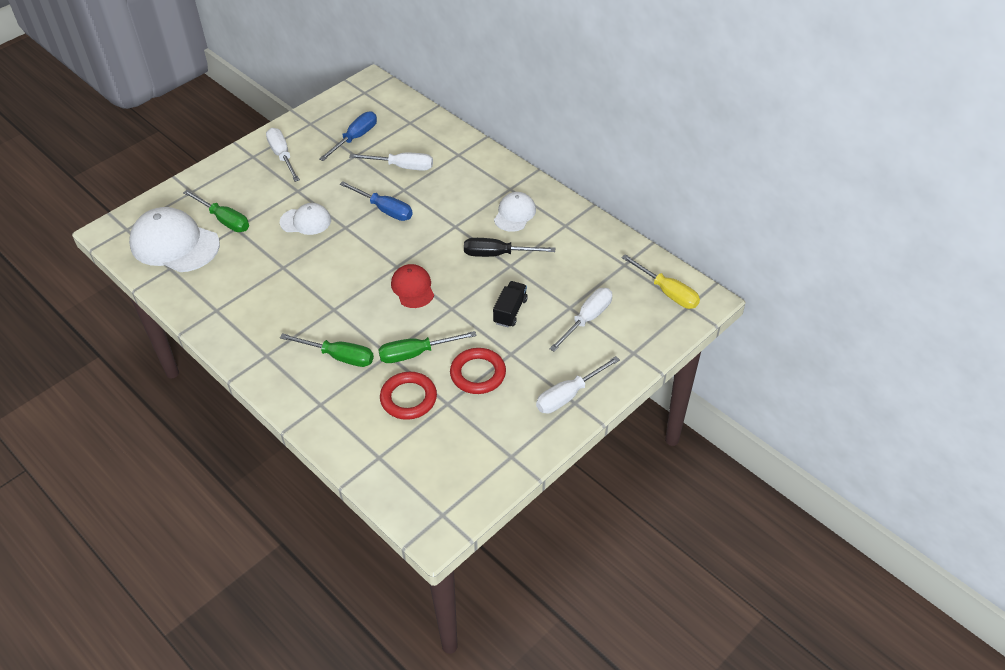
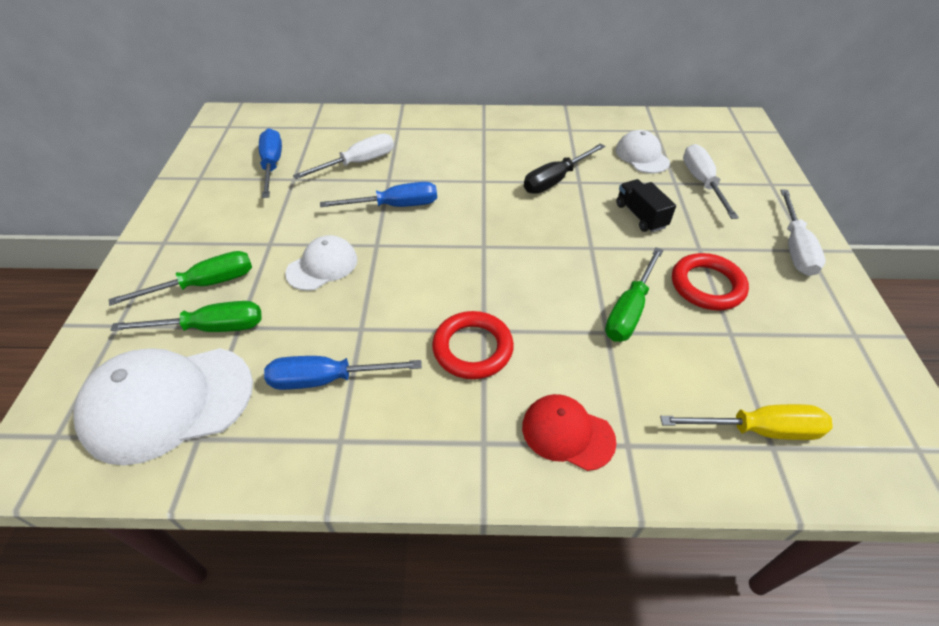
camera: 45 degrees left, 0 degrees up
(241, 280) = (327, 379): none -> blue screwdriver
(282, 156) = (204, 222): white screwdriver -> none
(338, 356) = (564, 374): green screwdriver -> green screwdriver (205, 284)
(408, 398) = (694, 359): red ring -> red ring (472, 348)
(413, 288) = (529, 254): red cap -> red cap (567, 433)
(514, 214) = (518, 143): white cap -> white cap (642, 156)
(667, 292) = (714, 130): yellow screwdriver -> yellow screwdriver (758, 430)

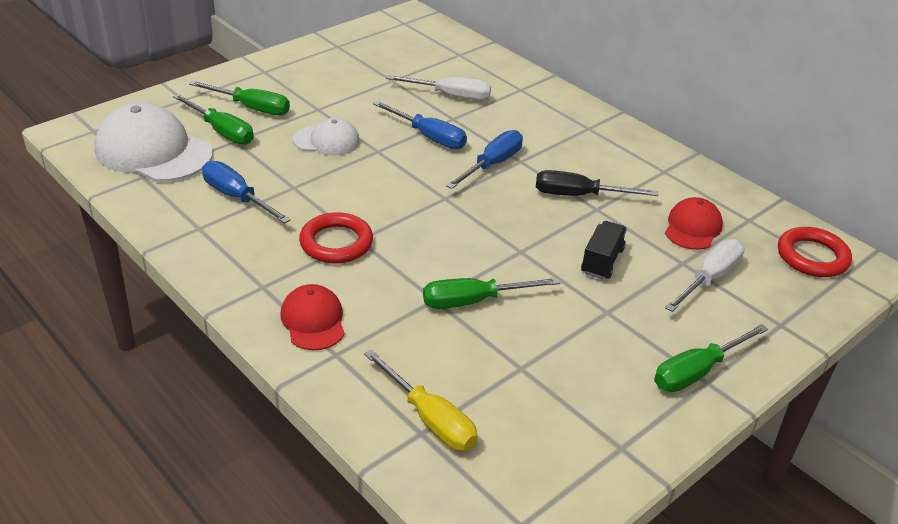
camera: 45 degrees right, 10 degrees down
(272, 165) = (392, 64): blue screwdriver -> blue screwdriver (492, 164)
(642, 156) = (692, 227): white cap -> red cap
(707, 285) = (563, 333): red ring -> red ring (812, 257)
(795, 247) = (697, 371): white screwdriver -> green screwdriver

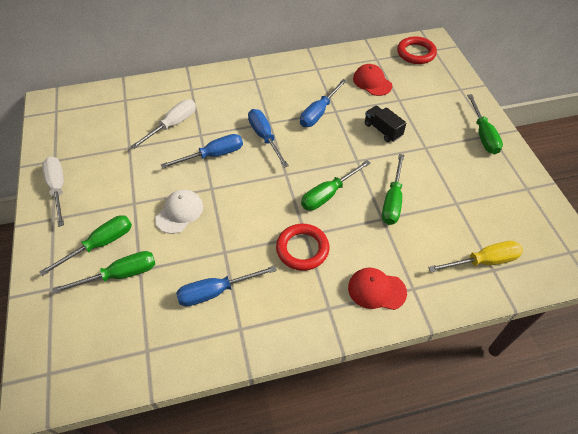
camera: 60 degrees left, 15 degrees up
(153, 151) = (115, 333): white cap -> none
(439, 241) = (328, 194): none -> green screwdriver
(579, 195) = (319, 113): black screwdriver -> blue screwdriver
(709, 279) = (416, 96): white screwdriver -> white screwdriver (58, 188)

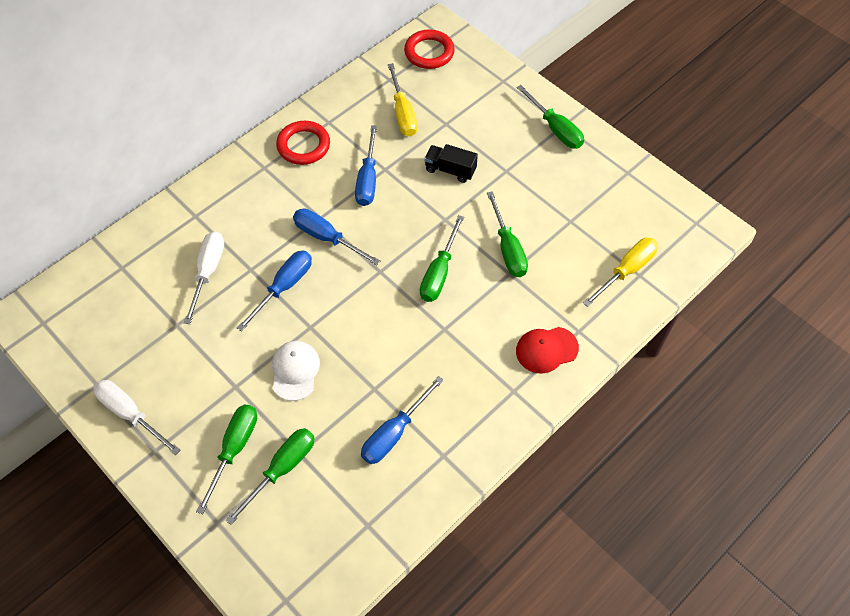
camera: 30 degrees left, 5 degrees up
(302, 249) = (451, 345): red ring -> red ring (303, 145)
(372, 82) = (403, 113): red cap -> yellow screwdriver

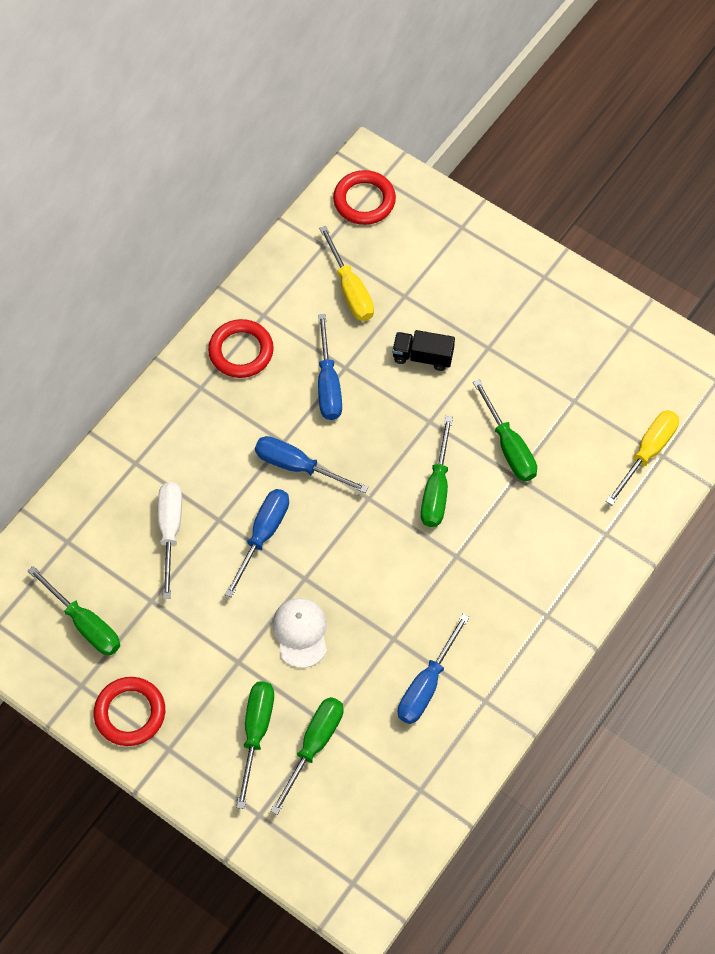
camera: 10 degrees left, 5 degrees up
(130, 414) = (130, 713): white screwdriver -> red ring
(546, 350) = (574, 562): red cap -> none
(555, 129) = (536, 283): green screwdriver -> green screwdriver (85, 623)

